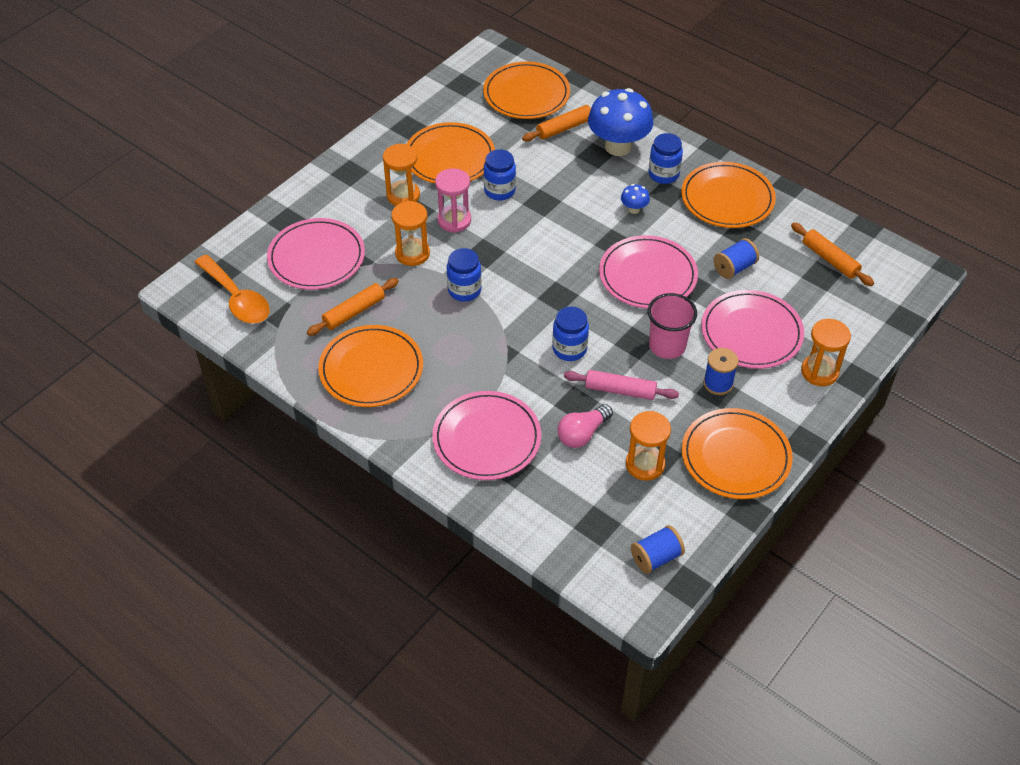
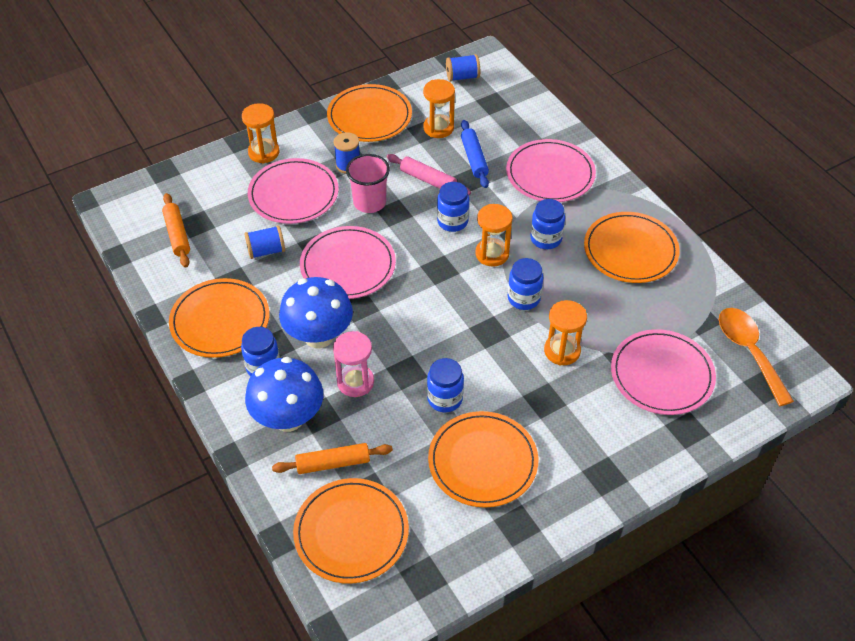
camera: 160 degrees left, 0 degrees up
(354, 312) = (634, 306): orange rolling pin -> none
(403, 195) = (551, 424): orange hourglass -> orange hourglass (492, 254)
(454, 220) = (507, 377): pink hourglass -> pink hourglass (355, 382)
(464, 357) = (546, 239): none -> blue jar
(582, 434) = (474, 158): pink light bulb -> blue rolling pin
(634, 209) = (319, 336): blue mushroom -> blue mushroom, size x2.32

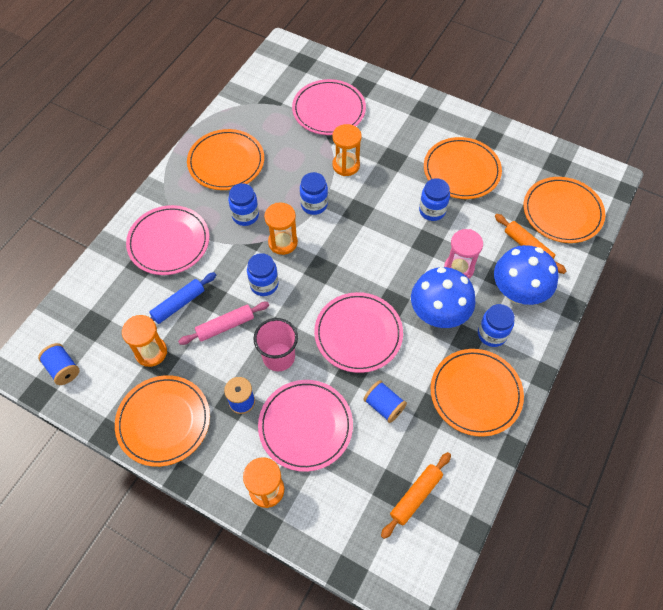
camera: 120 degrees left, 10 degrees up
(428, 180) = (225, 326): pink rolling pin -> pink rolling pin turned 60 degrees clockwise
(749, 352) = (280, 76): orange spoon -> none

